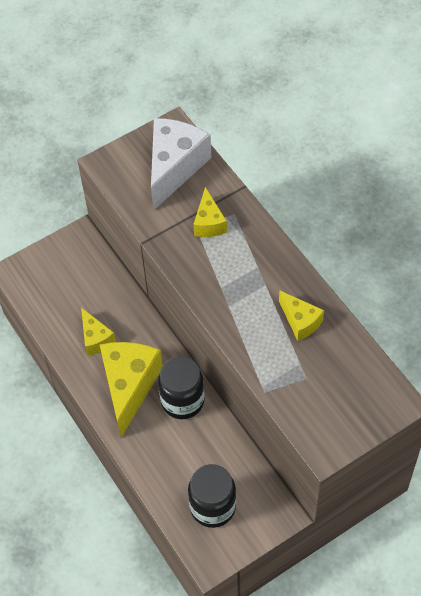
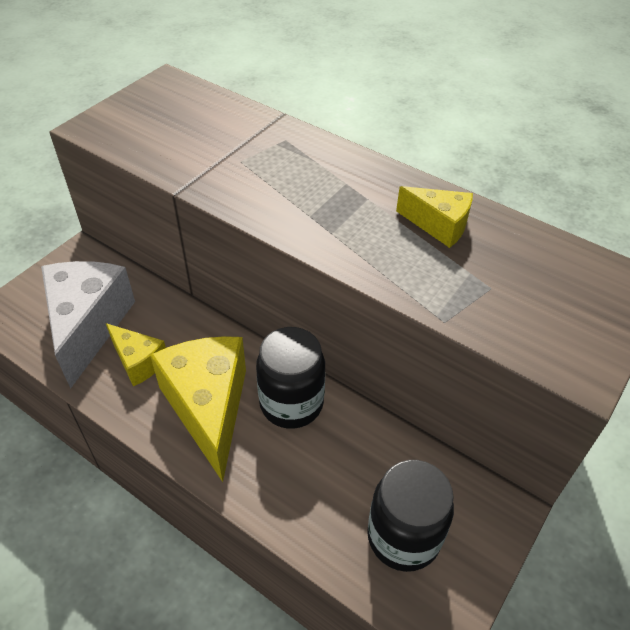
camera: 25 degrees left, 10 degrees down
(174, 167) = (185, 113): white cheese -> white cheese (88, 326)
(209, 223) = (257, 154): yellow cheese -> none

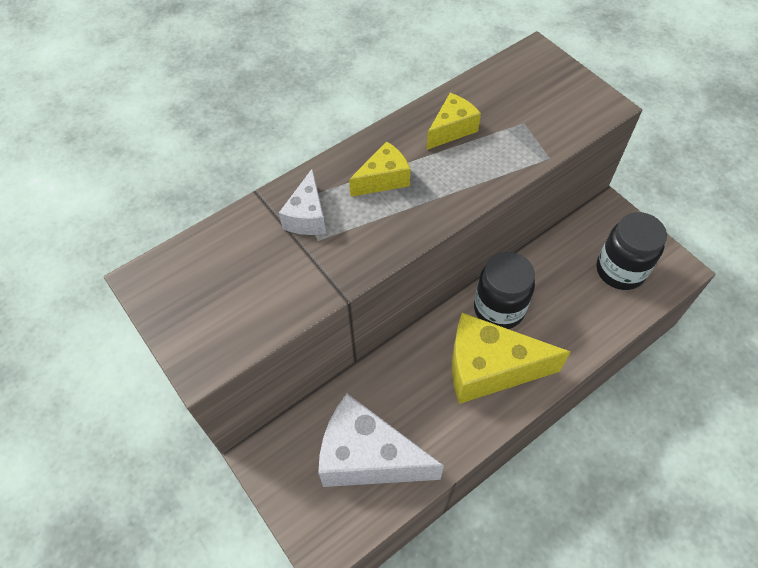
camera: 70 degrees left, 10 degrees up
(138, 362) = (425, 417): yellow cheese -> yellow cheese (383, 179)
(265, 149) = (307, 216): none -> white cheese

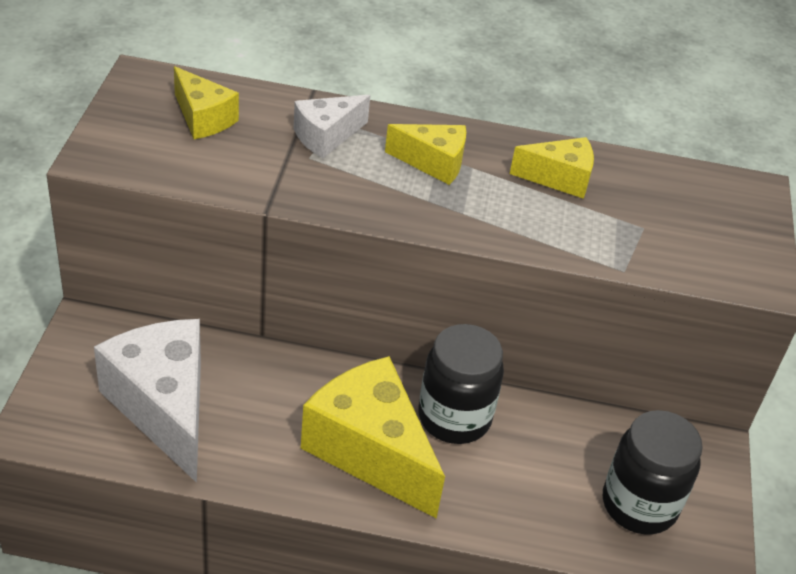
camera: 40 degrees right, 15 degrees down
(223, 273) = (203, 118): none -> yellow cheese

